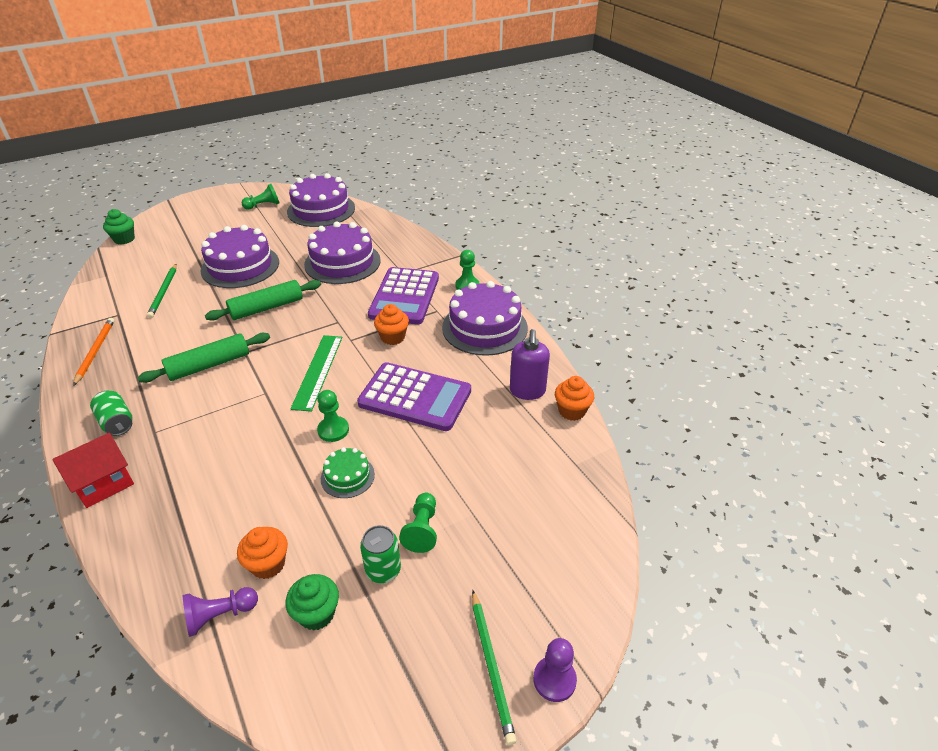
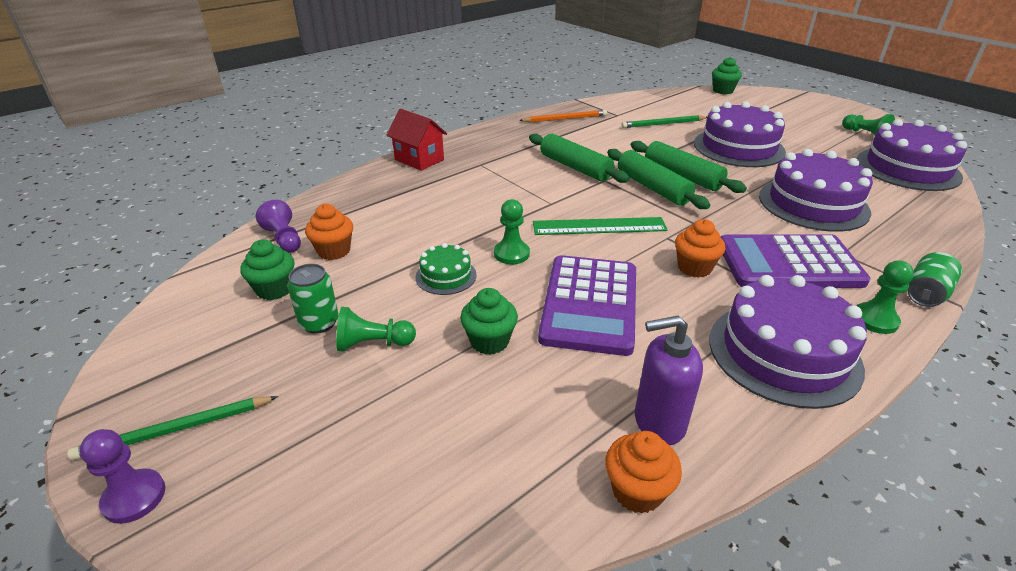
camera: 80 degrees right, 5 degrees down
(116, 422) = (486, 147): green can -> green can (925, 293)
(275, 328) = (652, 188): none -> green rolling pin
(439, 457) = (489, 341): none -> green cupcake

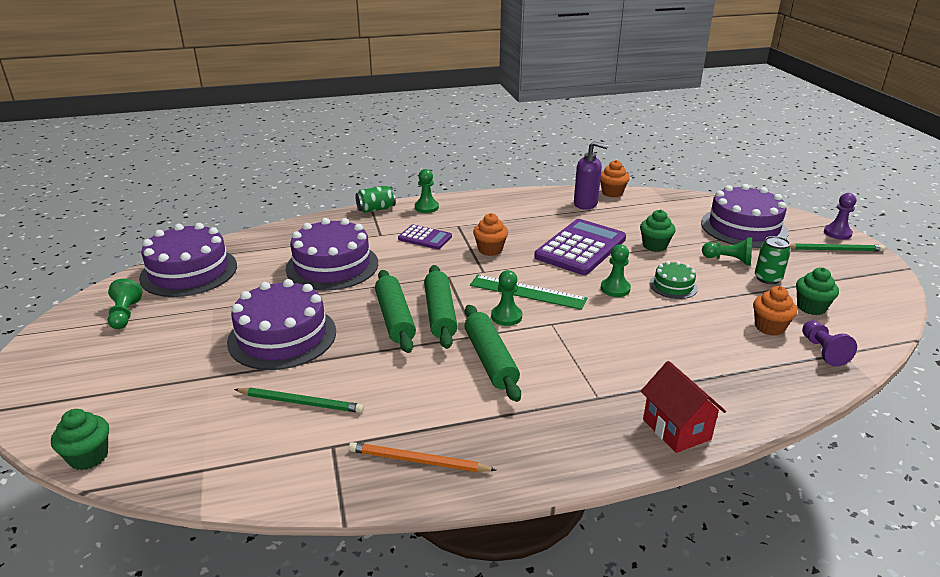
camera: 155 degrees left, 5 degrees down
(595, 199) = (506, 316): none -> green pawn
(784, 353) = (496, 208): purple cake -> purple cake (743, 227)
(788, 263) = (425, 238): purple calculator -> purple calculator, size x0.53

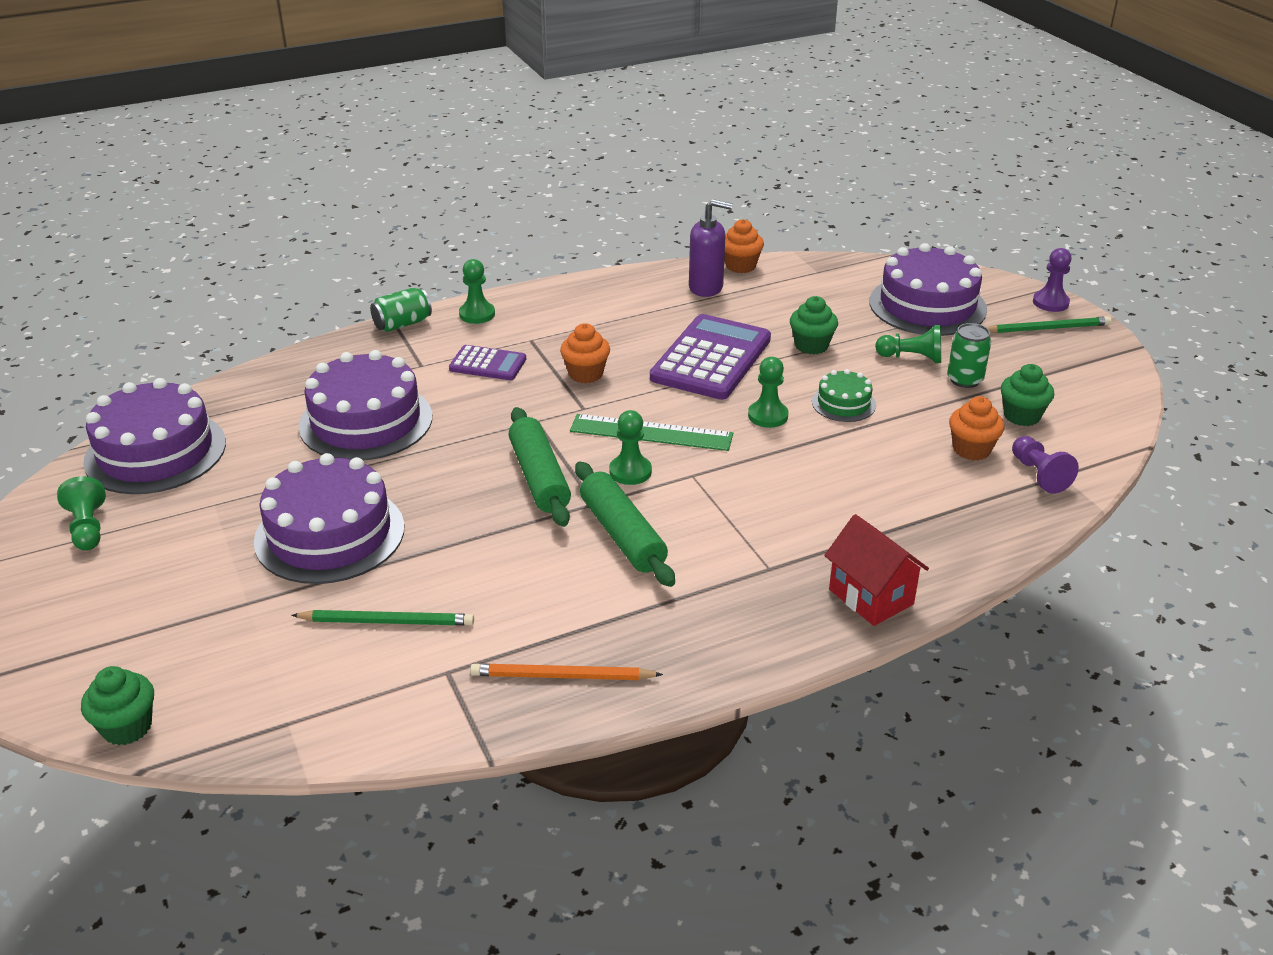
camera: 10 degrees left, 5 degrees up
(395, 318) = (479, 491): green rolling pin -> none

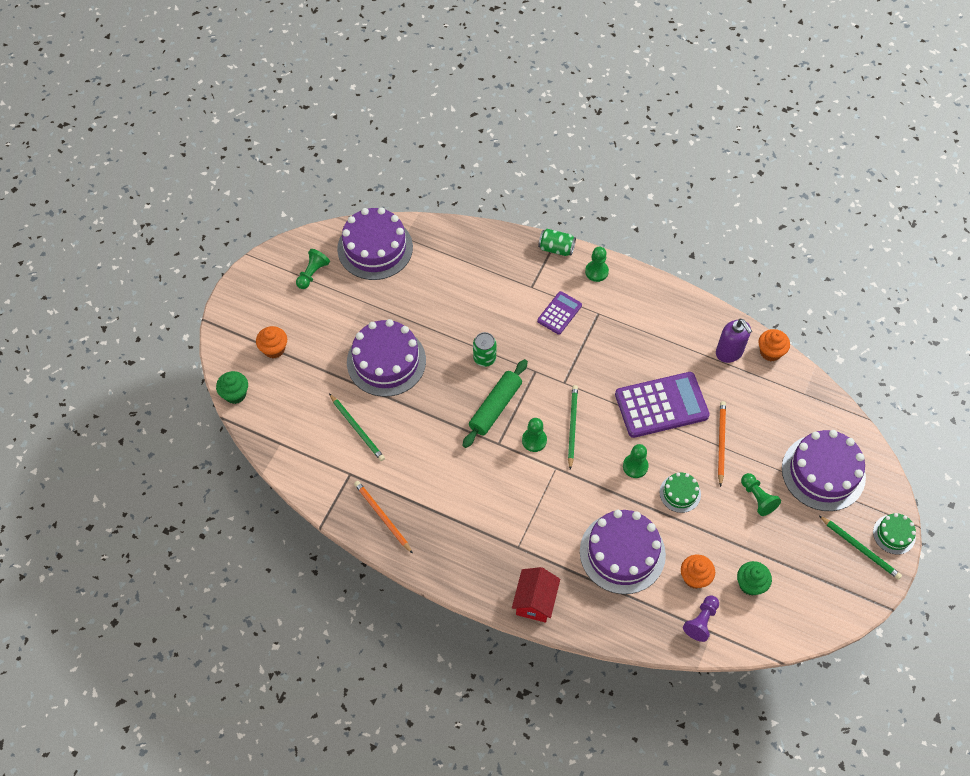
camera: 50 degrees right, 25 degrees up
(366, 421) = (469, 304): purple cake -> purple cake (622, 553)
(487, 364) = (559, 313): purple calculator -> purple calculator turned 120 degrees counterclockwise
(585, 374) = (593, 361): orange cupcake -> orange cupcake (274, 349)
(622, 535) = (487, 472): green rolling pin -> none
(651, 432) = (572, 426): green ruler -> green pencil
(811, 345) = (721, 442): green cupcake -> orange pencil
(964, 380) = (760, 537): green can -> green can (484, 358)
(1050, 302) = (894, 534): purple pawn -> green cake

